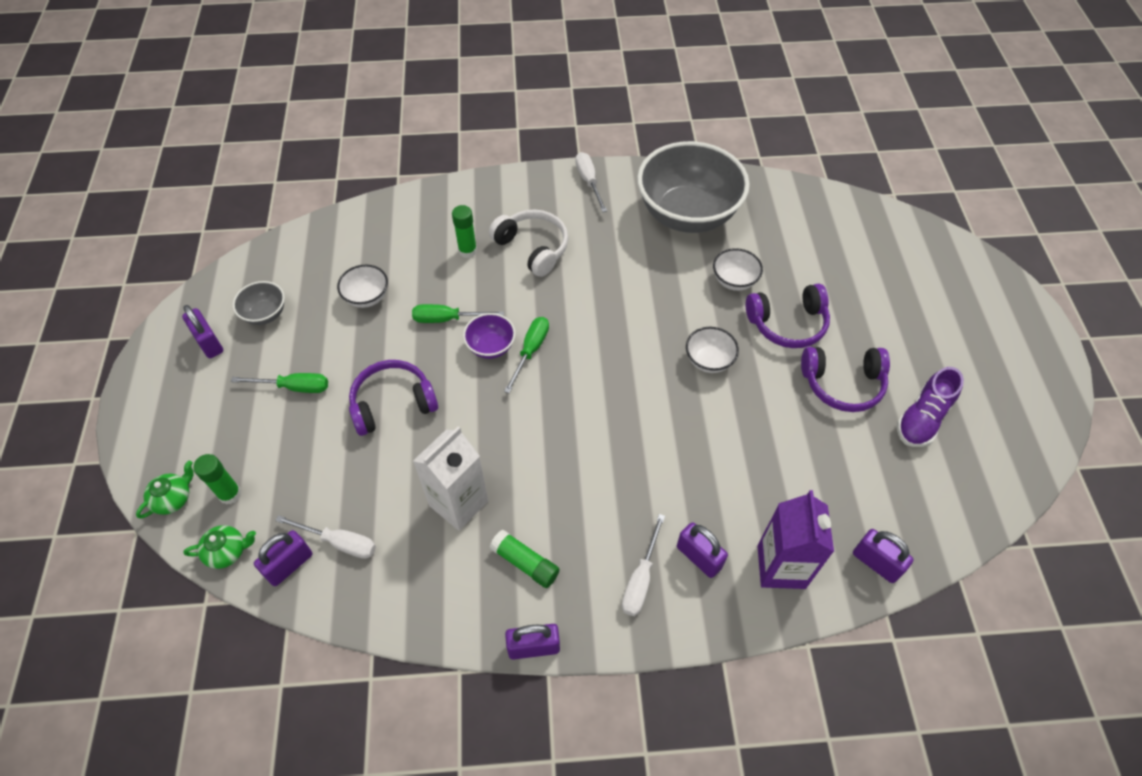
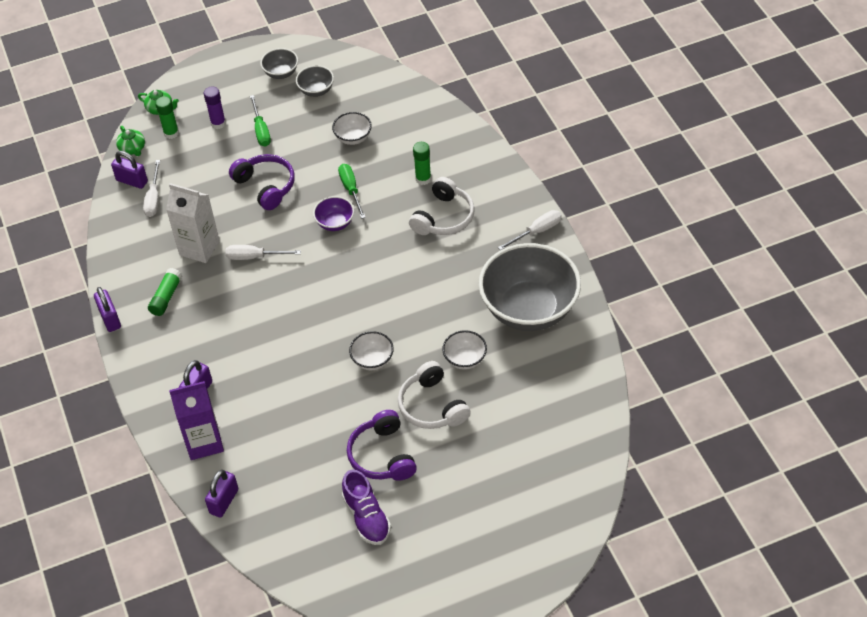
camera: 75 degrees right, 5 degrees down
(209, 343) = (281, 73): purple padlock -> grey bowl
(249, 432) = (218, 123): none -> purple glue stick
(531, 351) = (340, 247): green screwdriver -> none
(640, 579) = (172, 363): white screwdriver -> white screwdriver (254, 257)
(787, 324) = (432, 406): purple headphones -> white headphones
(922, 419) = (366, 517): purple shoe -> purple shoe turned 135 degrees counterclockwise

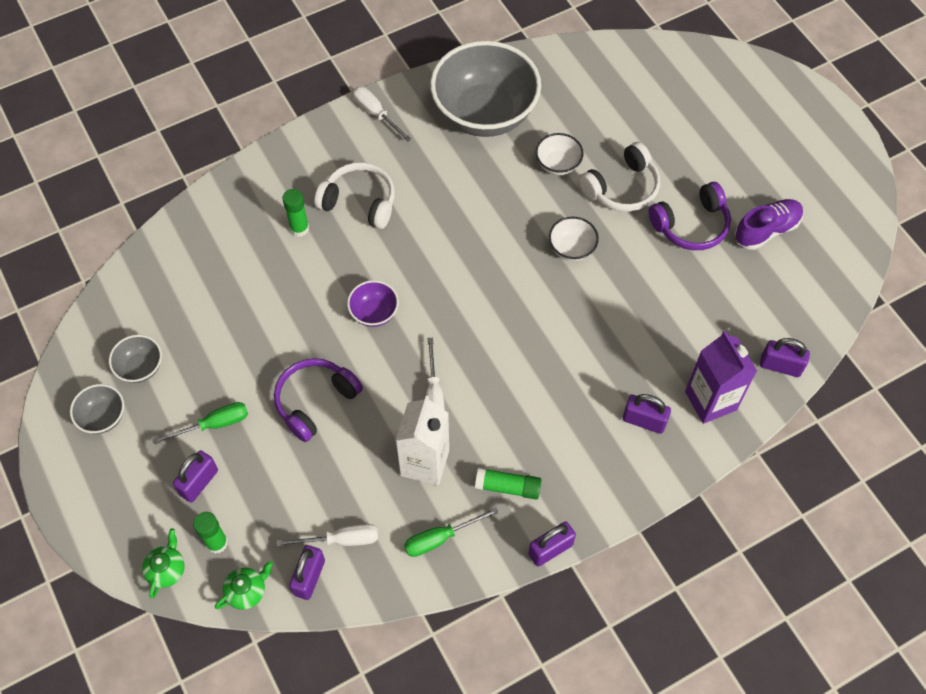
camera: 100 degrees left, 10 degrees up
(218, 123) = (199, 482): purple glue stick -> purple padlock
(351, 190) = (319, 303): green screwdriver -> green screwdriver (440, 538)
(353, 138) = (230, 312): white bowl -> none

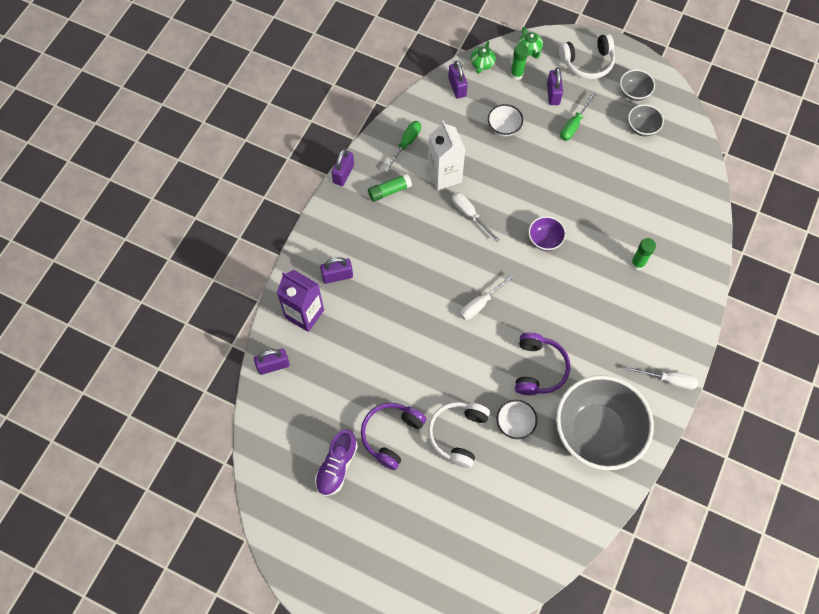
camera: 145 degrees right, 5 degrees up
(315, 401) = (532, 170): purple headphones -> purple headphones (539, 369)
(341, 540) = (456, 113): white screwdriver -> white screwdriver (480, 304)
(359, 202) = (618, 306): white headphones -> white headphones (587, 63)
(571, 249) = (458, 363): white bowl -> white bowl (504, 127)

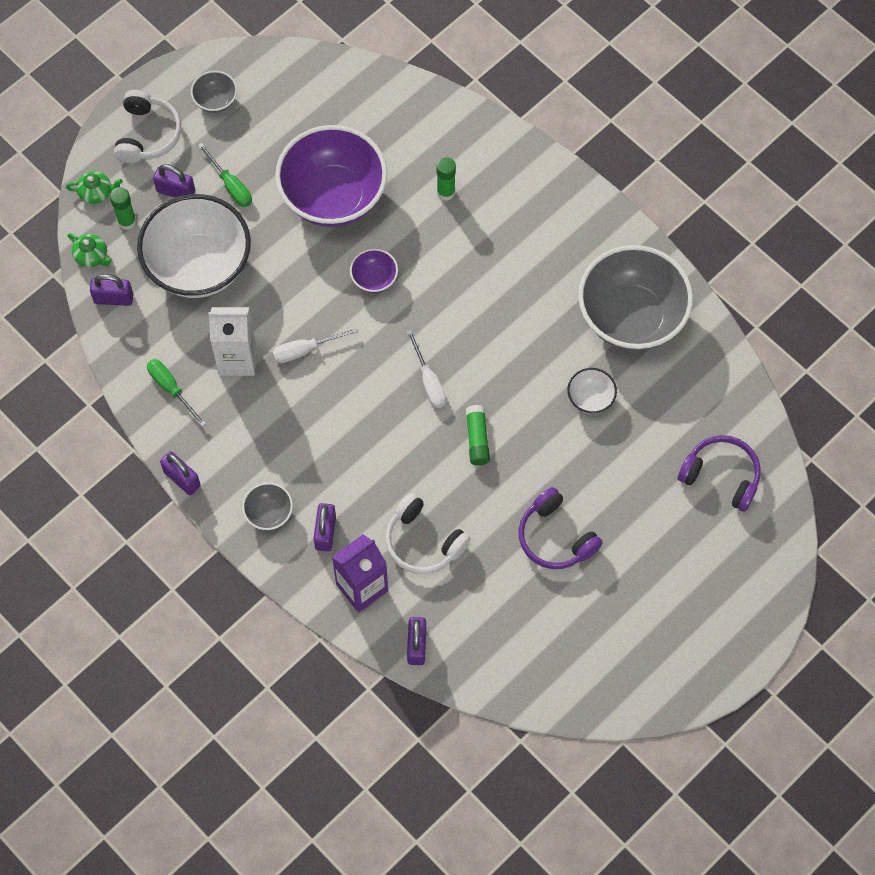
camera: 70 degrees left, 0 degrees up
(337, 466) = (571, 610): purple shoe -> none
(389, 191) = (231, 432): green glue stick -> green glue stick (477, 439)
(457, 434) = (580, 464): white headphones -> white headphones (423, 542)
(504, 127) = (199, 266): white bowl -> white bowl, size x2.32
(539, 369) = (534, 348): purple headphones -> purple headphones (721, 476)
(597, 191) = (333, 197): none -> purple bowl
(642, 128) = (269, 112): grey bowl -> grey bowl (269, 513)
(668, 380) = (599, 220): white screwdriver -> none

